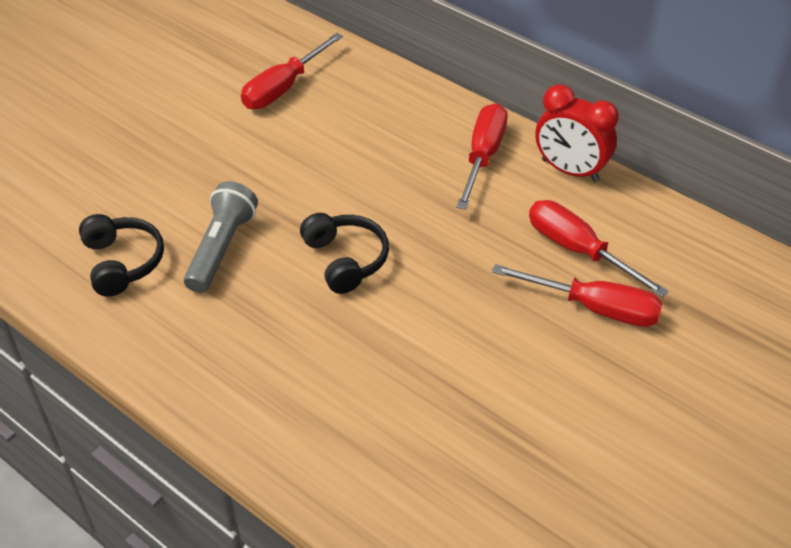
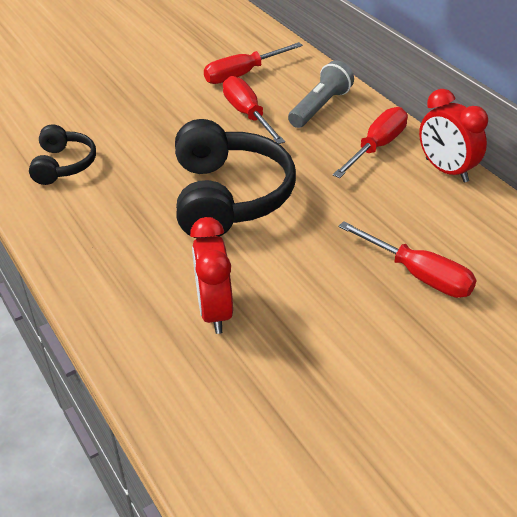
camera: 20 degrees right, 5 degrees down
(221, 248) = (139, 170): grey flashlight -> grey flashlight (320, 107)
(345, 260) = (229, 197): black headphones -> black headphones, size x1.84
(398, 409) = (215, 311): none -> red clock
(578, 250) = (425, 229): red screwdriver -> red screwdriver (247, 114)

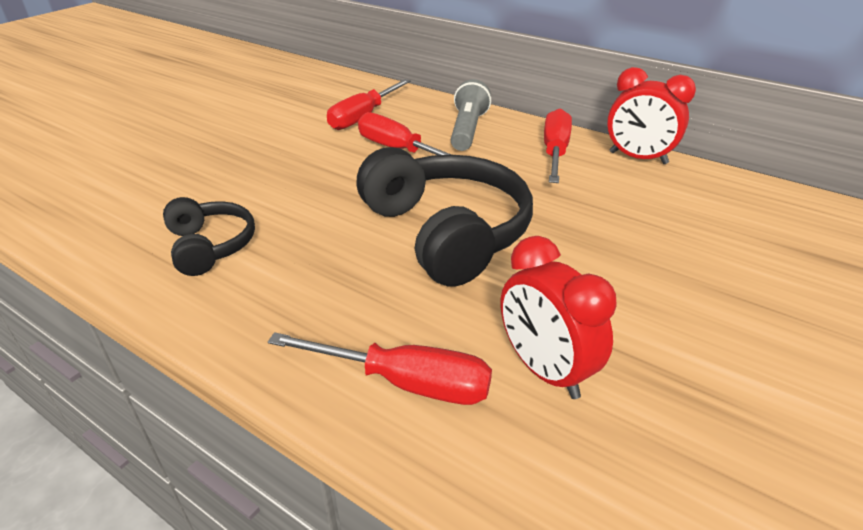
camera: 25 degrees left, 5 degrees down
(418, 275) = (718, 259): red screwdriver -> red screwdriver (405, 382)

